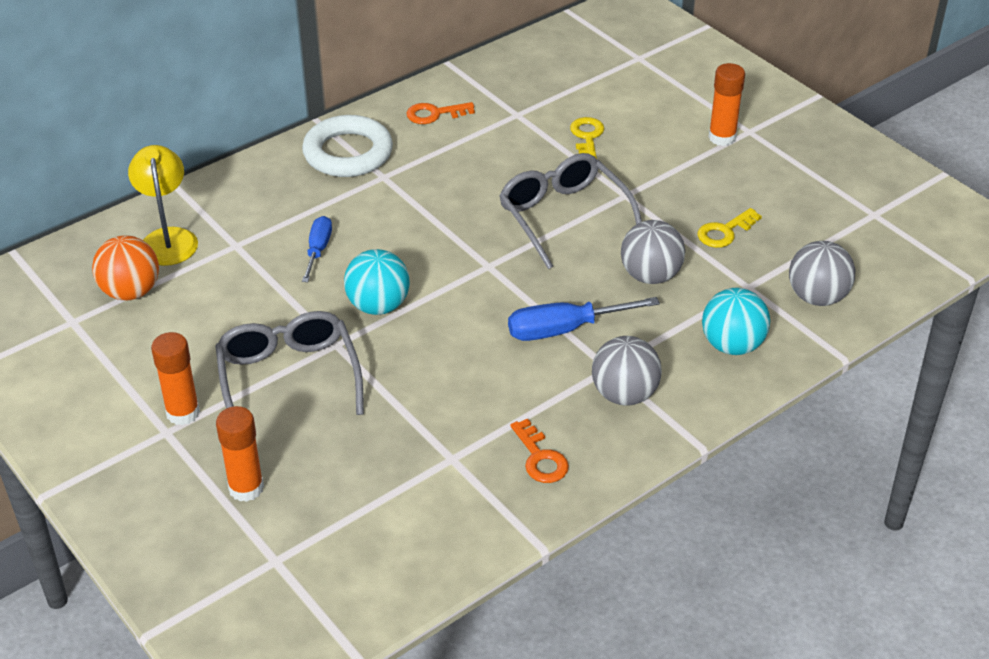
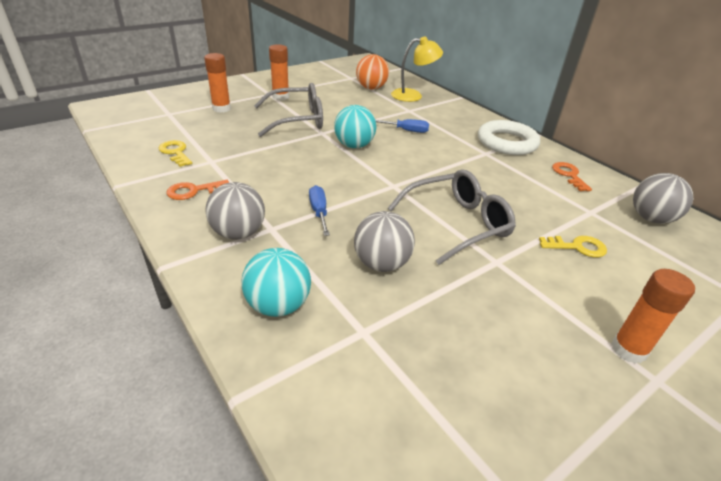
camera: 90 degrees right, 5 degrees down
(564, 329) = (319, 212): blue screwdriver -> blue screwdriver, size x0.64
(725, 232) = (452, 326): yellow key -> yellow key (175, 152)
(817, 297) = (341, 393): grey ball -> grey ball (651, 218)

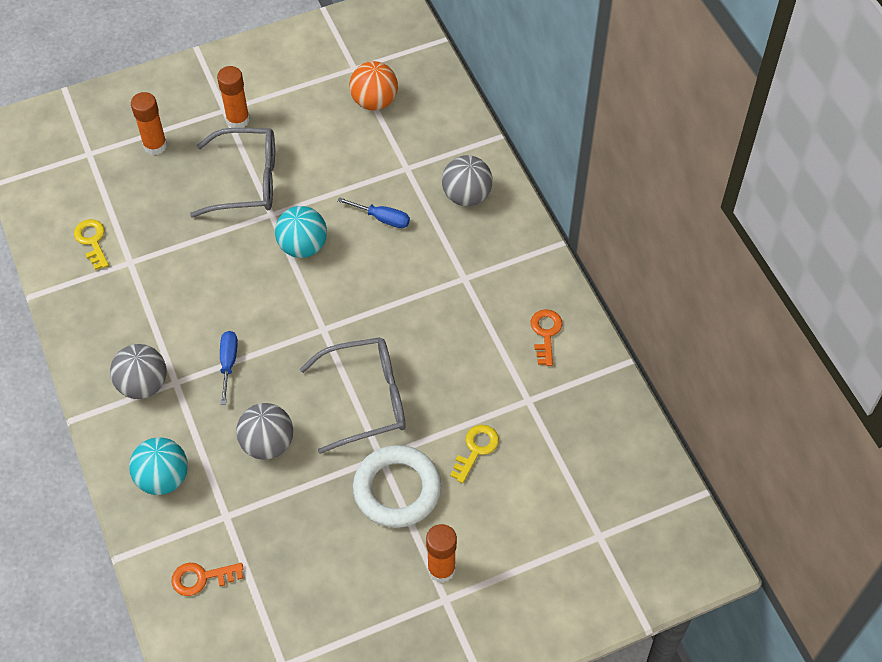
camera: 15 degrees right, 20 degrees up
(193, 191) = (106, 314): orange key -> orange key (201, 578)
(413, 95) = (429, 127): yellow lamp -> none
(507, 142) = (505, 258): white ring -> white ring (397, 489)
(577, 247) = (476, 449): yellow key -> yellow key turned 75 degrees counterclockwise
(651, 218) = (591, 419): grey ball -> grey ball (466, 196)

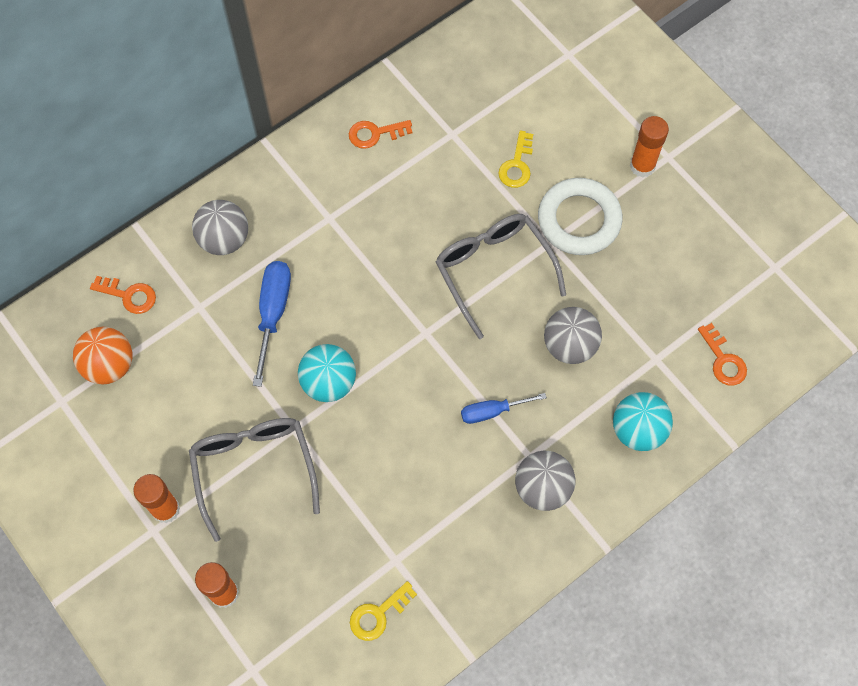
camera: 105 degrees left, 10 degrees up
(382, 218) = (273, 313): blue screwdriver -> blue screwdriver, size x1.55
(433, 122) = (129, 295): none -> orange key
(476, 449) = (517, 165): yellow key -> yellow key turned 90 degrees counterclockwise

